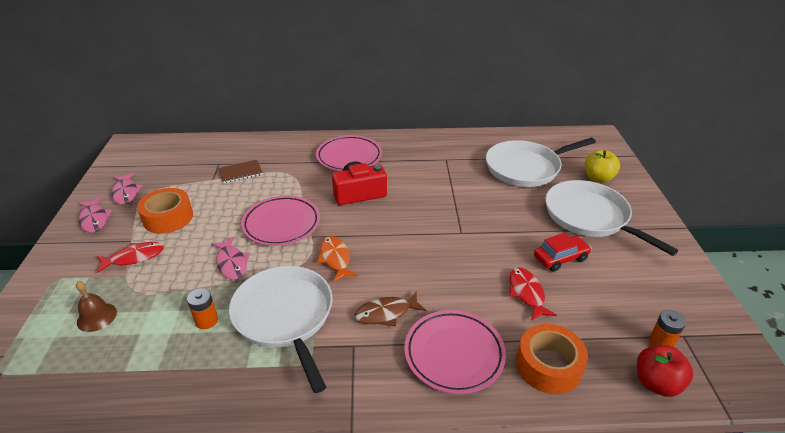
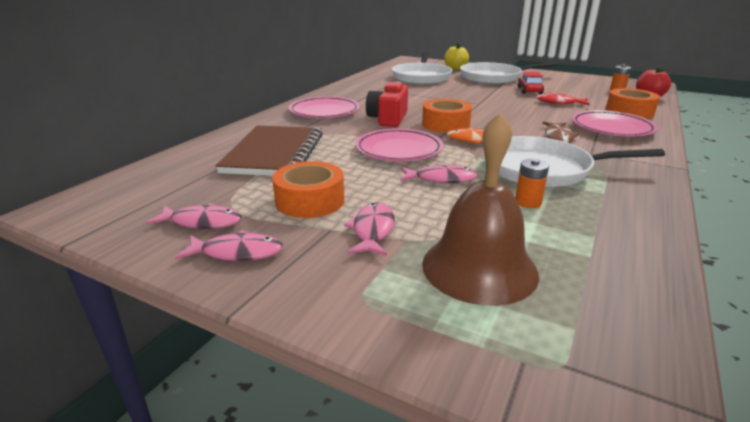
camera: 60 degrees left, 10 degrees down
(96, 317) = (479, 268): brown bell -> brown bell, size x2.07
(134, 257) = (372, 230): red fish -> pink fish
(240, 172) = (274, 153): brown notebook -> brown notebook, size x2.22
(368, 230) = (445, 124): none -> orange tape

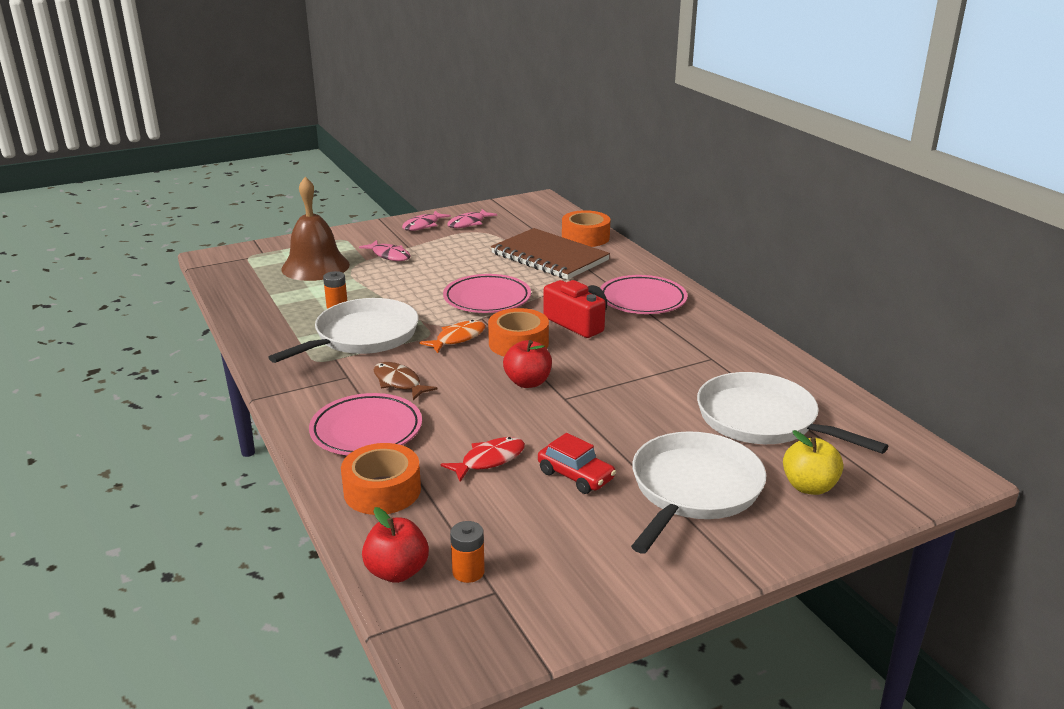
camera: 125 degrees right, 0 degrees up
(310, 201) = (450, 250): orange tape -> orange tape (585, 237)
(441, 179) = (413, 294): pink fish -> none
(482, 112) = (528, 382): none -> red apple

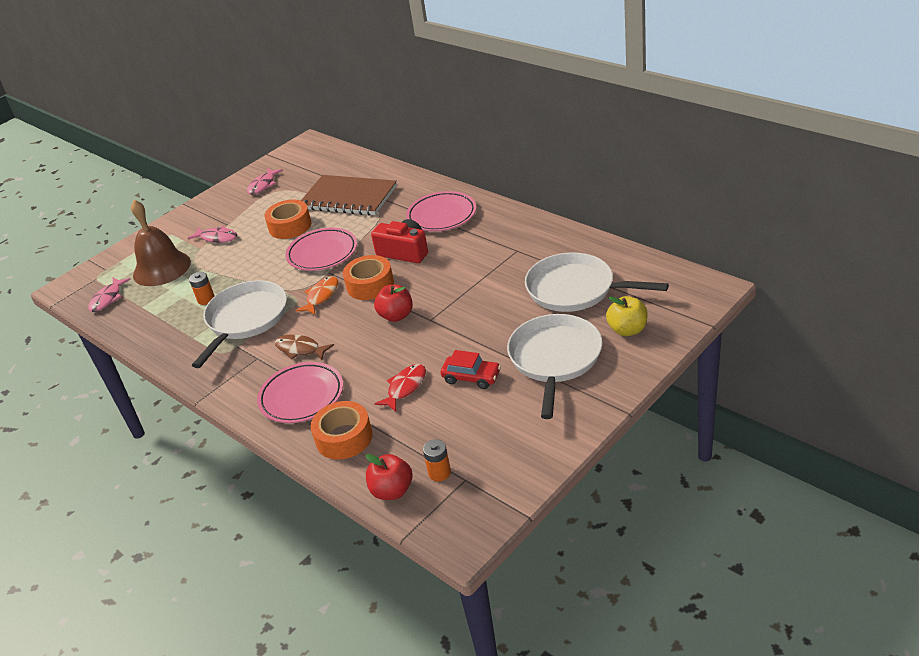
camera: 15 degrees left, 10 degrees up
(423, 225) = (226, 199): pink fish -> pink fish (108, 299)
(585, 237) = (366, 170): orange tape -> orange tape (290, 226)

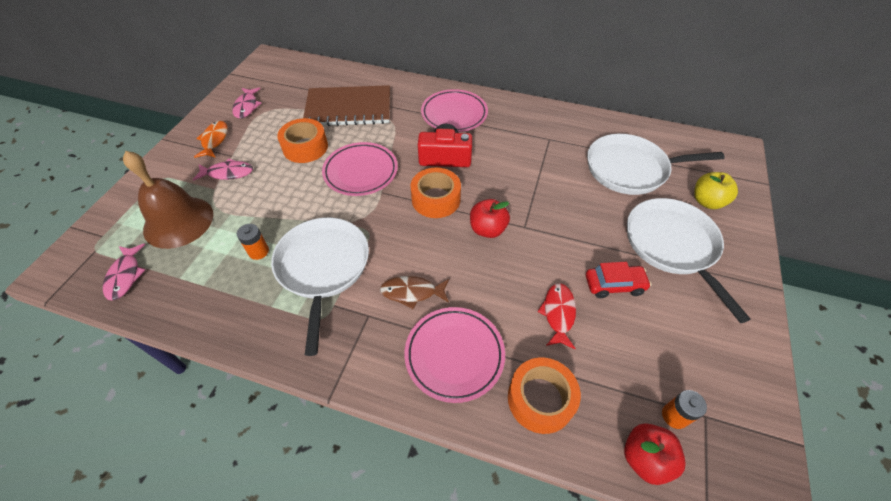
camera: 30 degrees left, 15 degrees up
(321, 296) = (392, 222): orange fish -> orange fish (214, 140)

